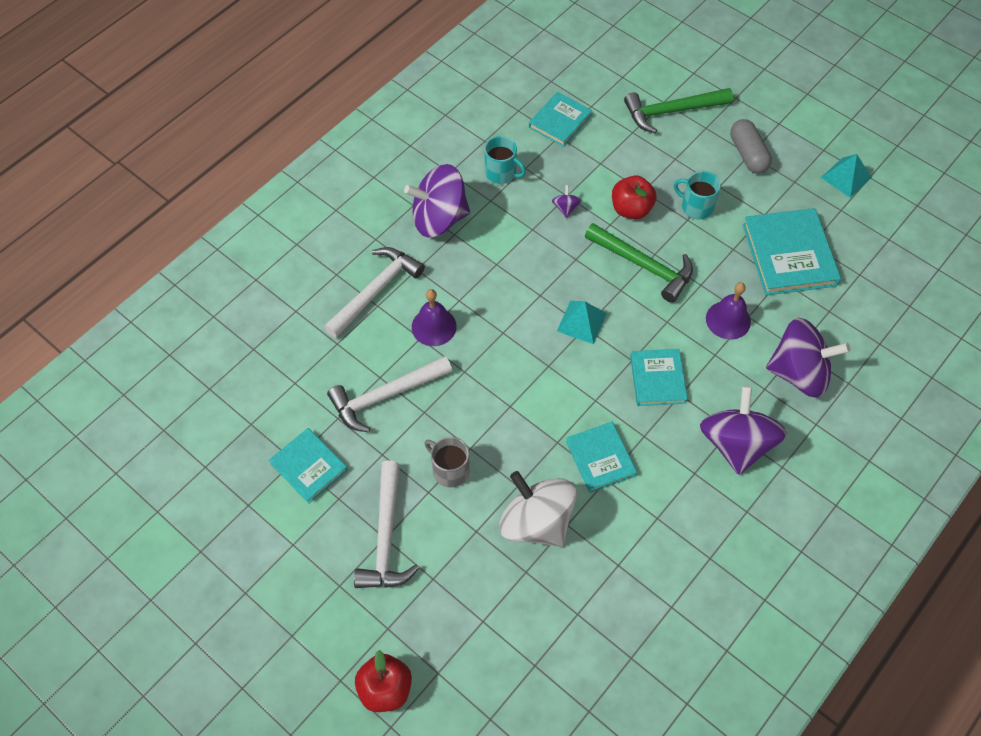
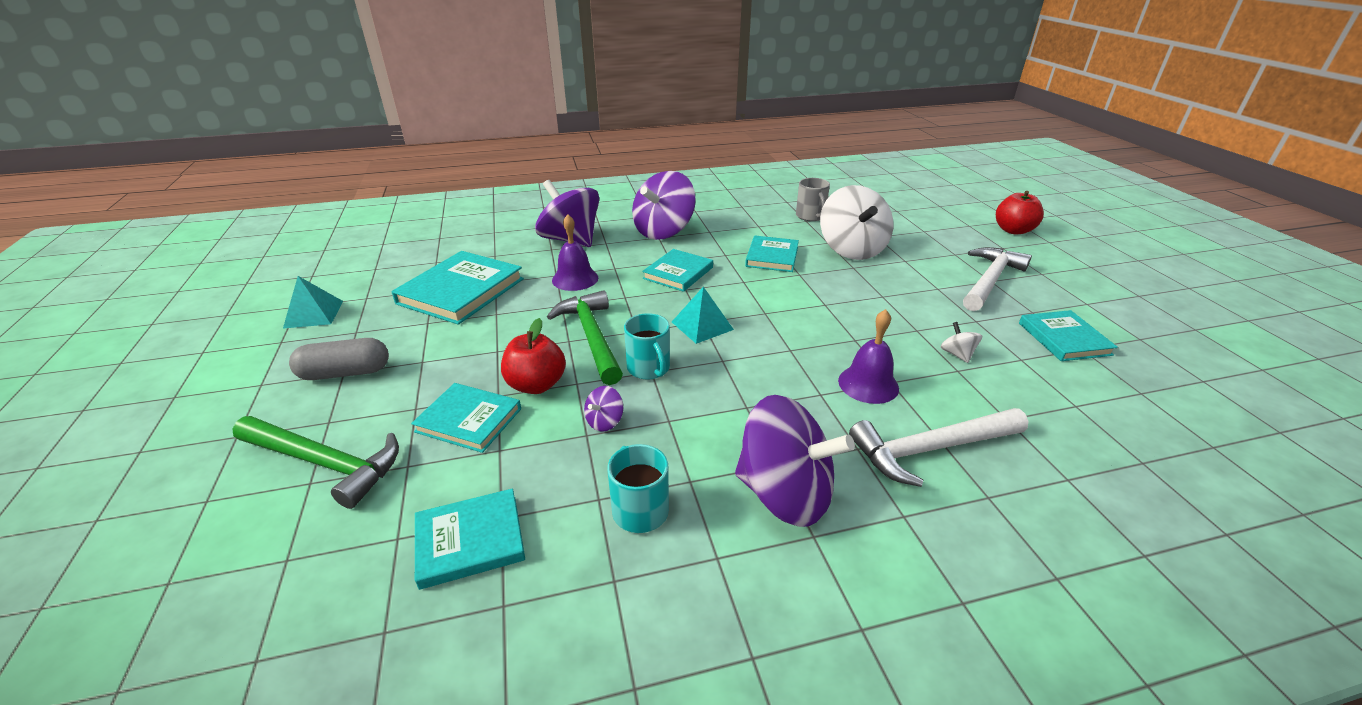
camera: 145 degrees left, 25 degrees down
(385, 396) = (957, 354): white hammer -> white spinning top
(450, 470) = (910, 291): grey mug -> grey mug (810, 216)
(637, 168) = (469, 420): none -> turquoise book
(696, 207) = (472, 356): turquoise mug -> turquoise mug (649, 368)
(748, 154) = (345, 373): grey capsule -> grey capsule turned 60 degrees clockwise

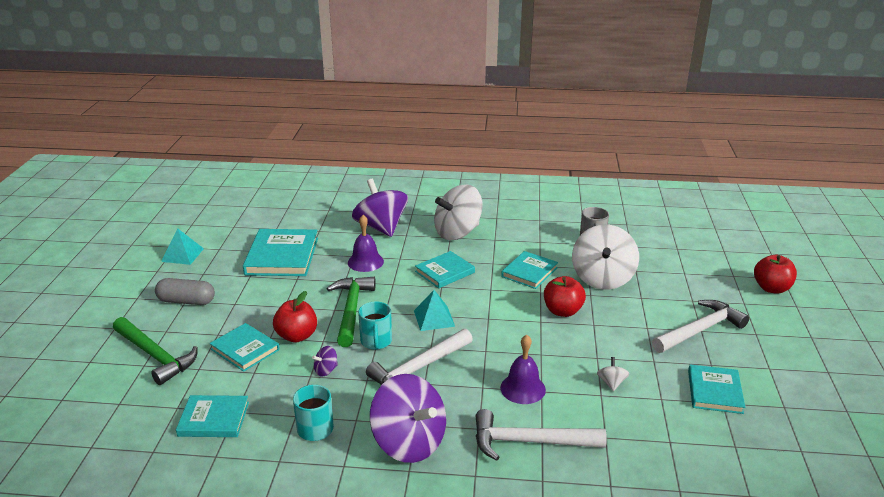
camera: 20 degrees right, 5 degrees down
(461, 291) = (282, 256): turquoise book -> turquoise book turned 45 degrees counterclockwise
(663, 231) = (457, 232): purple spinning top -> white spinning top
(726, 390) = (418, 369): none -> white hammer
(839, 289) = (562, 311): none -> red apple

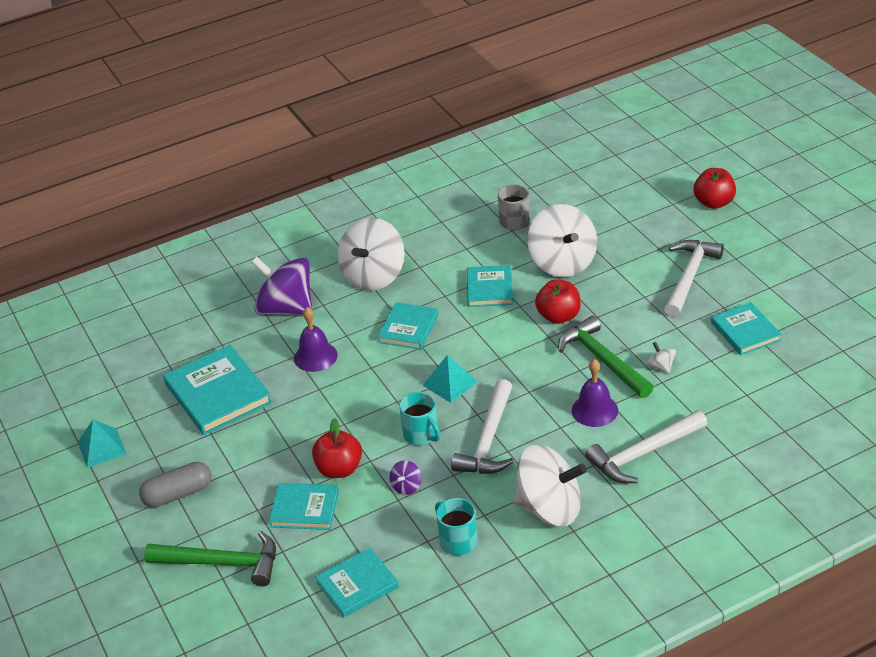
camera: 30 degrees left, 10 degrees up
(351, 310) = (361, 415): green hammer -> green hammer (603, 360)
(409, 442) = (549, 508): purple spinning top -> white spinning top

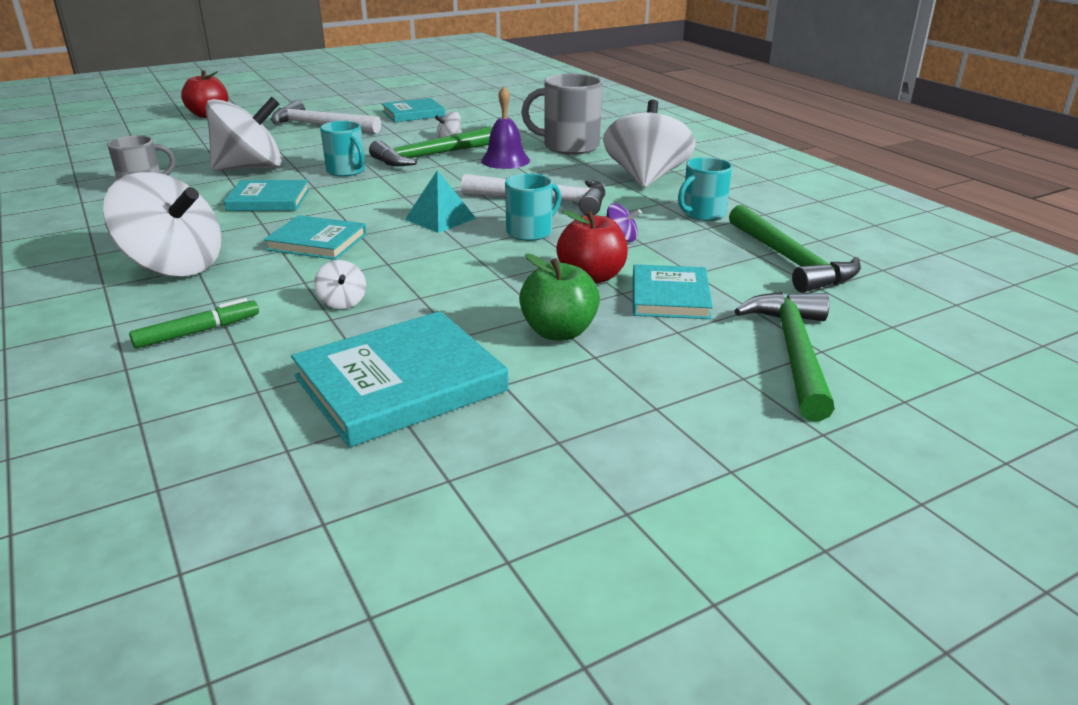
camera: 95 degrees left, 10 degrees down
(102, 447) = (527, 518): turquoise pyramid -> none
(178, 494) = (655, 405): grey capsule -> none
(264, 454) = (559, 332): none -> green apple
(286, 308) = (198, 332): purple spinning top -> green marker
(315, 356) = (342, 302): purple bell -> white spinning top
(357, 585) = (790, 261): turquoise book -> green hammer
(558, 316) = (346, 171): red apple -> turquoise mug
(643, 453) = (569, 146): white hammer -> grey mug

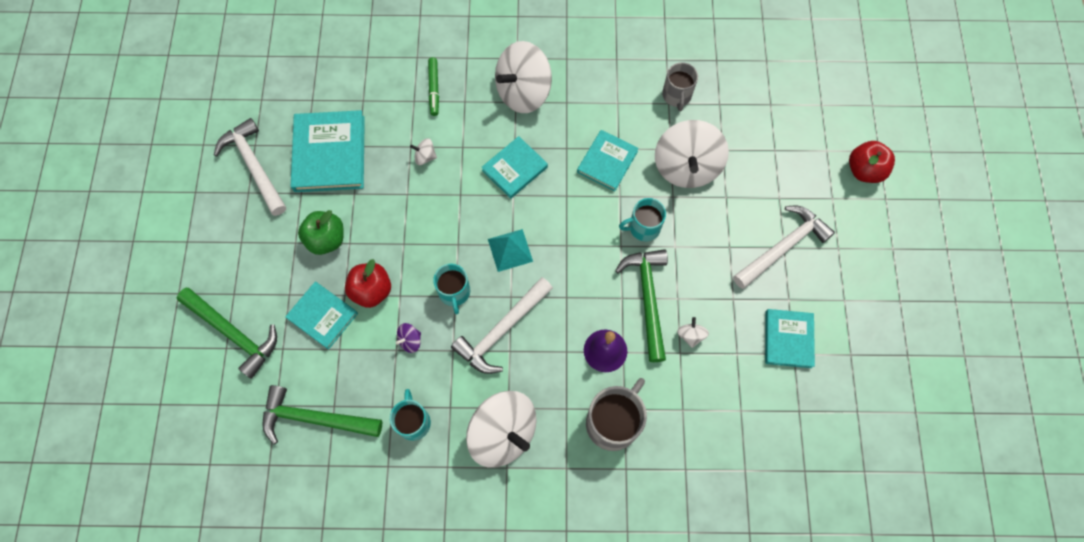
camera: 120 degrees right, 40 degrees up
(496, 458) = (254, 166): none -> white hammer

